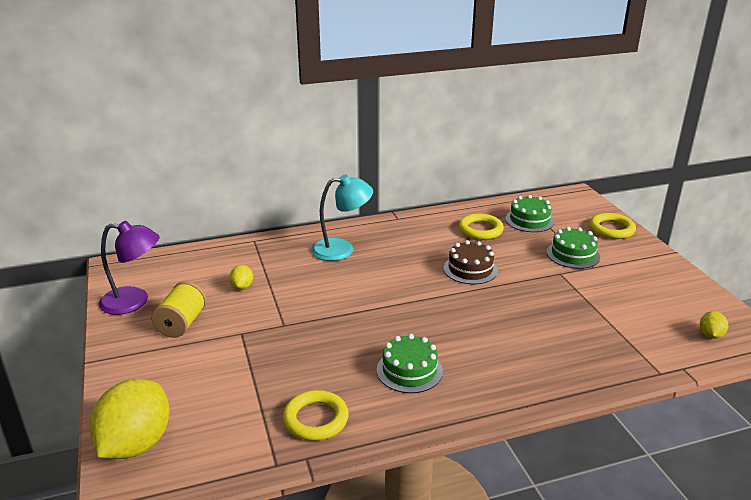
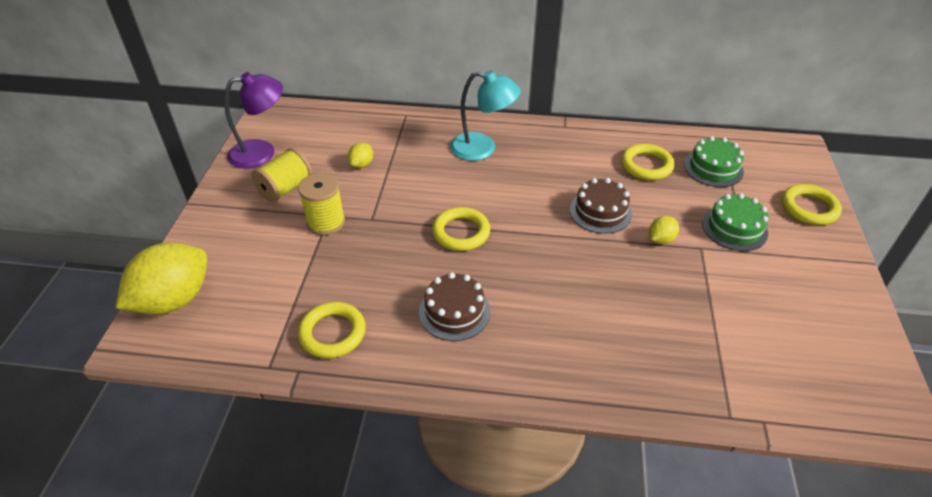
camera: 25 degrees right, 15 degrees up
(134, 301) = (262, 152): purple lamp -> purple lamp turned 45 degrees counterclockwise
(243, 339) = (326, 222): none -> yellow spool
(370, 313) = (461, 232): none -> yellow ring
(409, 370) = (454, 312): green cake -> brown cake
(710, 335) = (834, 391): yellow lemon -> yellow lemon (660, 239)

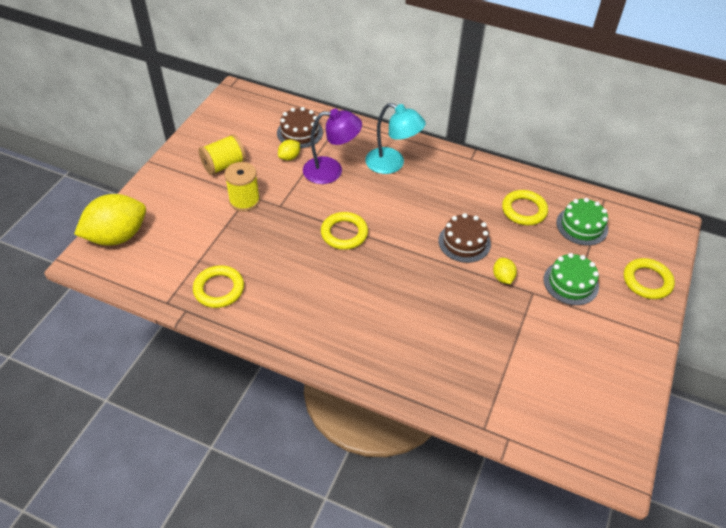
camera: 15 degrees right, 5 degrees up
(262, 152) = (216, 129): purple lamp -> purple lamp (331, 171)
(454, 312) = (313, 295): brown cake -> brown cake (299, 132)
(660, 239) = (502, 277): yellow lemon -> yellow lemon turned 75 degrees counterclockwise

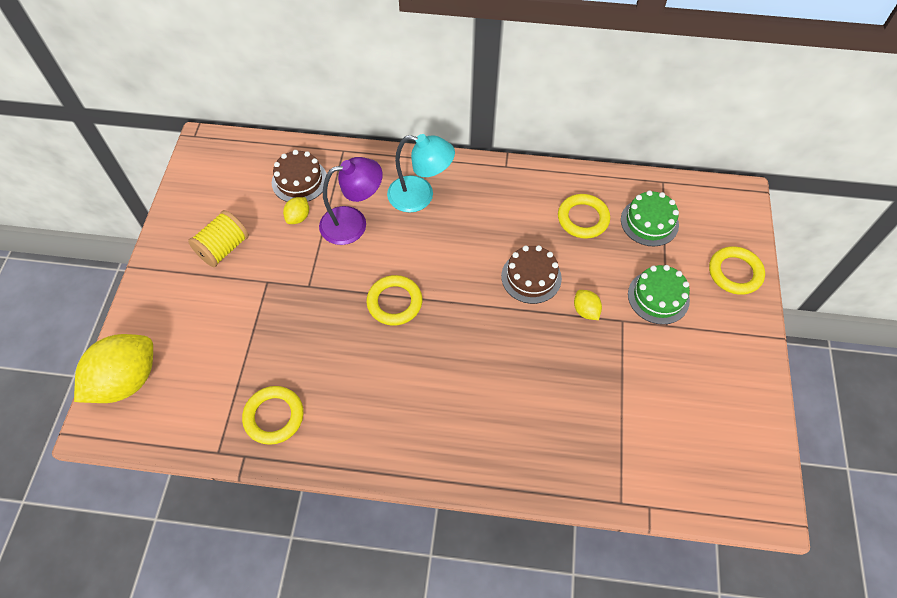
camera: 15 degrees left, 10 degrees up
(244, 200) = (264, 290): yellow spool -> none

